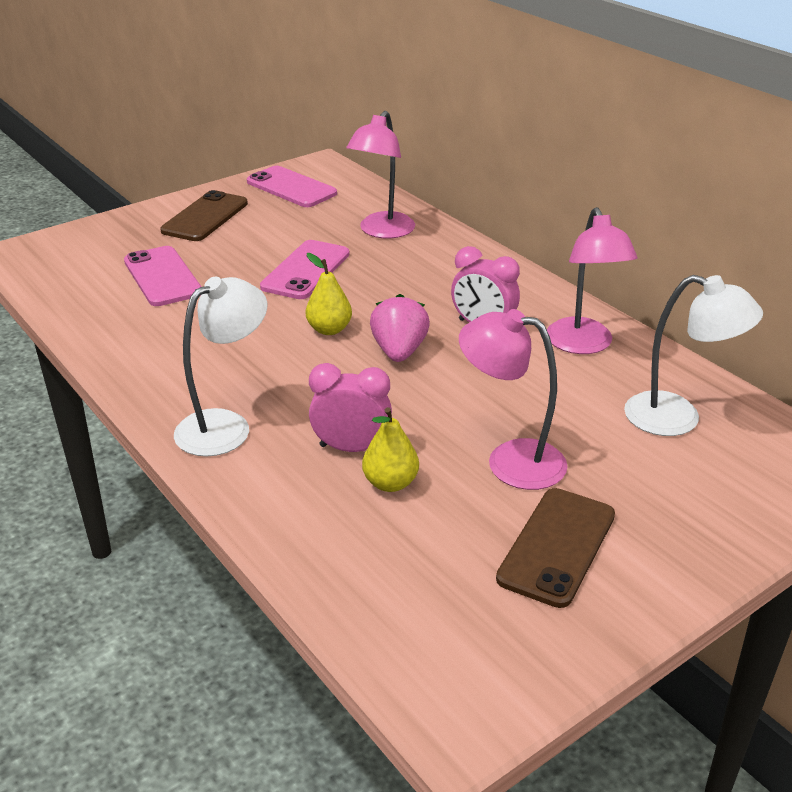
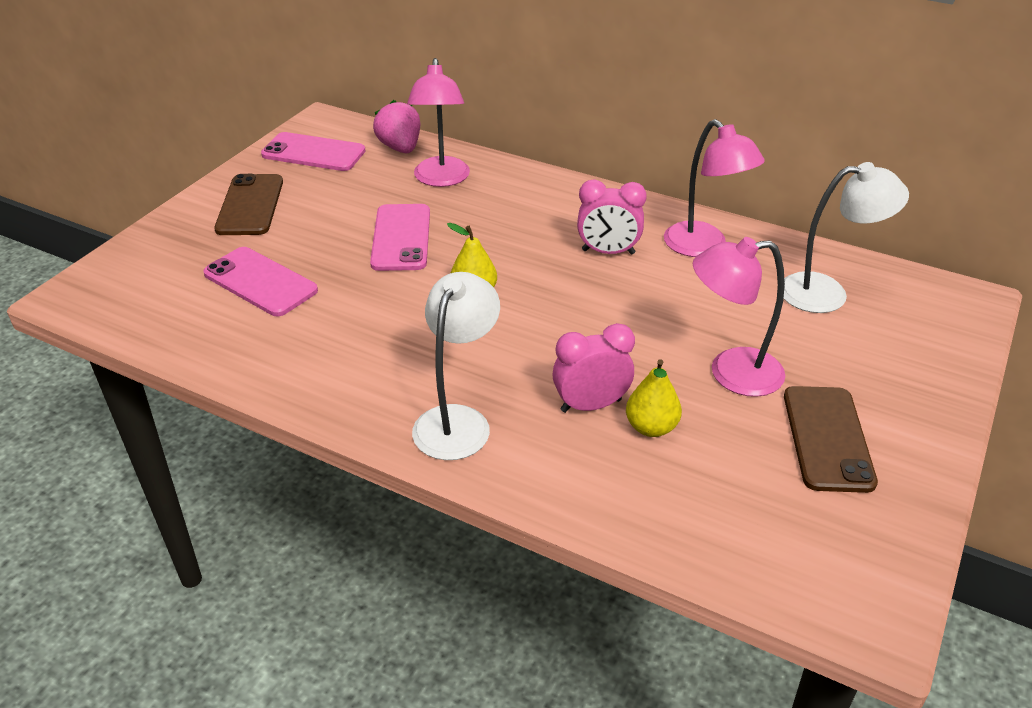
camera: 25 degrees left, 5 degrees up
(399, 351) = (555, 297): pink strawberry -> pink strawberry (400, 148)

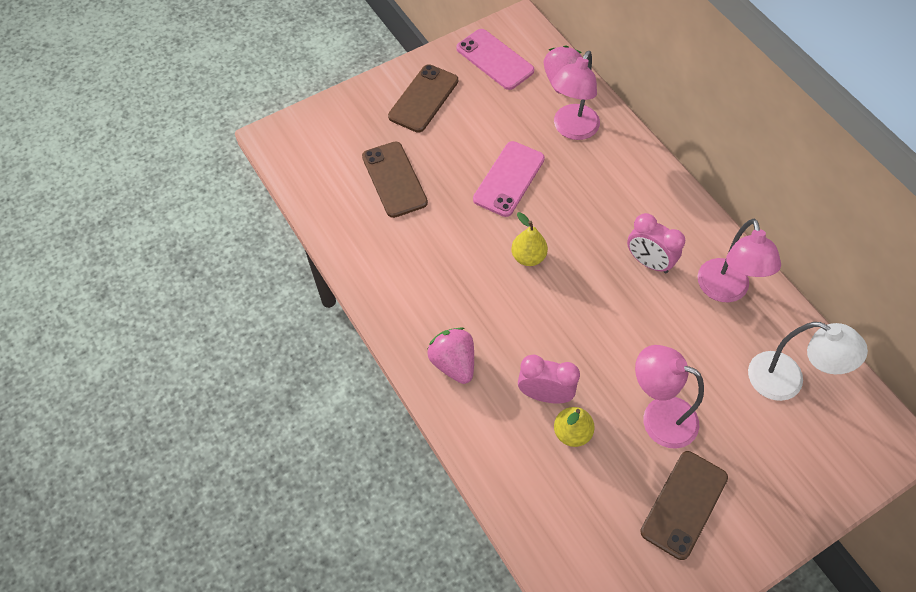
camera: 30 degrees right, 20 degrees up
(260, 282) = (394, 179): pink phone -> brown phone
(457, 420) = (453, 363): white lamp -> pink strawberry

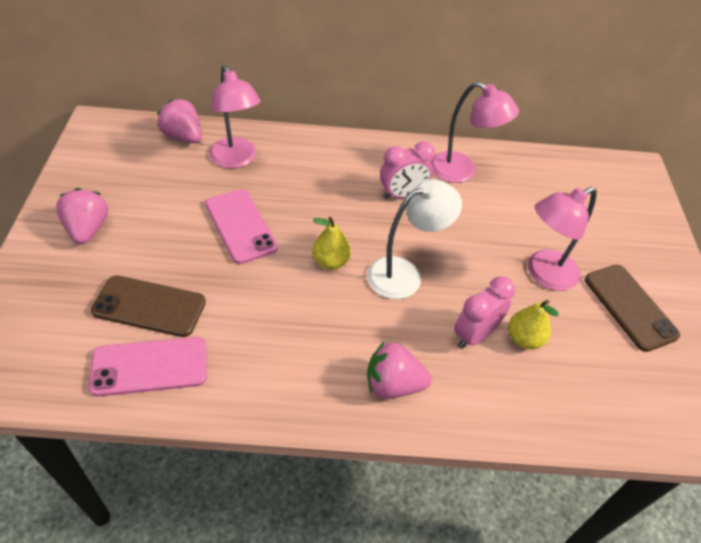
camera: 60 degrees left, 10 degrees down
(423, 98) = (88, 229): brown phone -> pink strawberry
(495, 59) = (110, 160): pink phone -> pink phone (150, 366)
(787, 381) = (559, 188): white lamp -> white lamp (404, 274)

